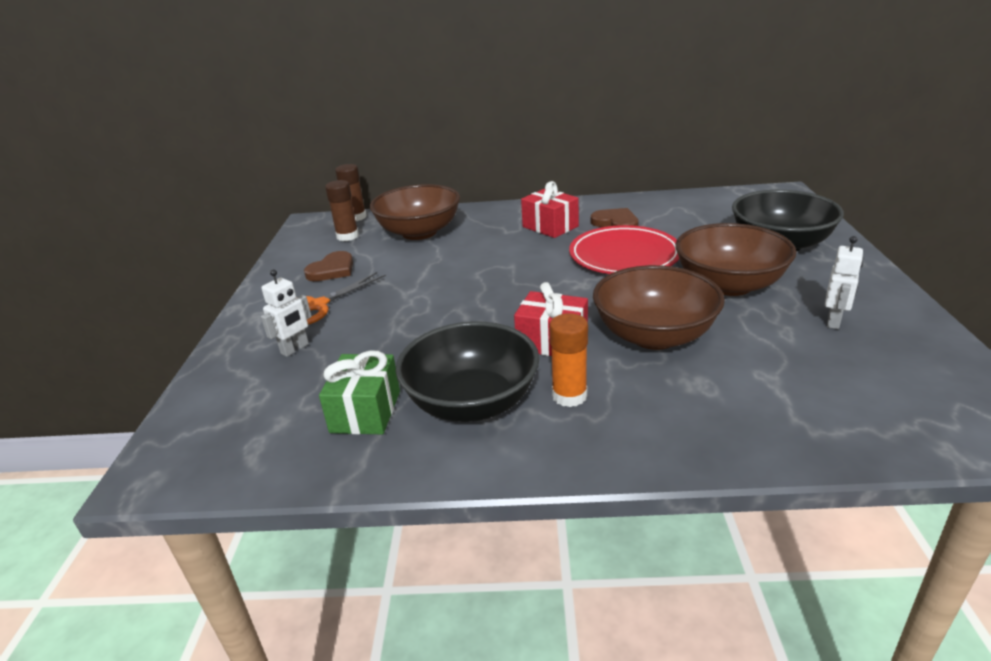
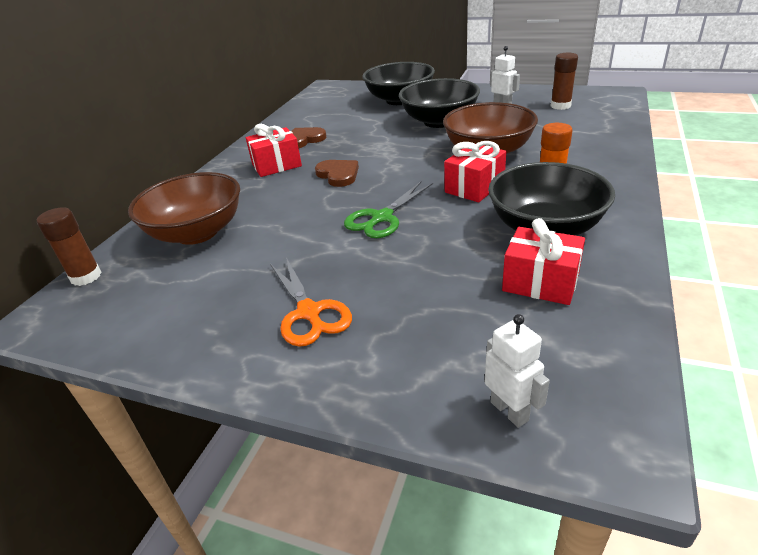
camera: 70 degrees left, 5 degrees up
(295, 349) = (399, 330): white robot -> white robot (509, 411)
(332, 270) = (223, 299): brown heart -> brown heart (338, 175)
(347, 236) = (138, 285): brown glue stick -> brown glue stick (560, 106)
(365, 411) = (540, 282): green gift -> red gift
(465, 302) = (382, 218): none -> green scissors
(624, 256) = (365, 145): red plate -> none
(729, 285) = (439, 121): brown bowl -> black bowl

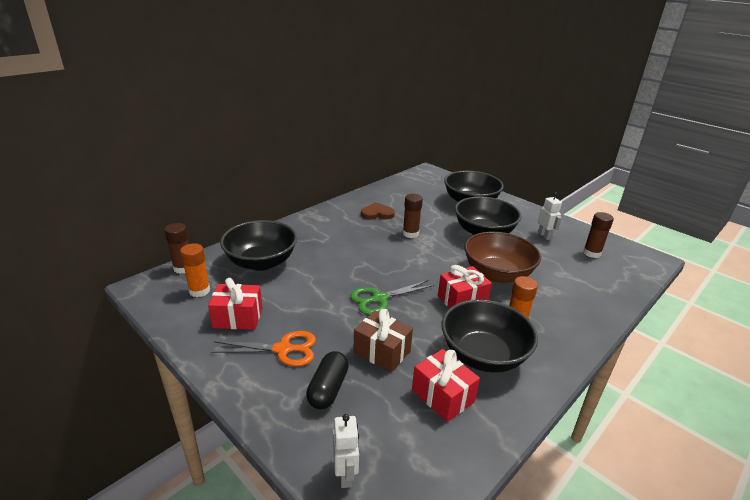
camera: 20 degrees right, 5 degrees down
(133, 293) = (199, 291): none -> orange glue stick
(197, 232) = (261, 262): brown bowl -> black bowl
(276, 165) = (344, 228): red gift -> red gift (238, 317)
(309, 313) = (283, 349): orange scissors -> orange scissors turned 90 degrees counterclockwise
(338, 175) = (378, 252): brown heart -> none
(360, 146) = (410, 233): none -> brown glue stick
(404, 330) = (328, 389): none -> black capsule
(433, 268) = (382, 352): none -> brown gift

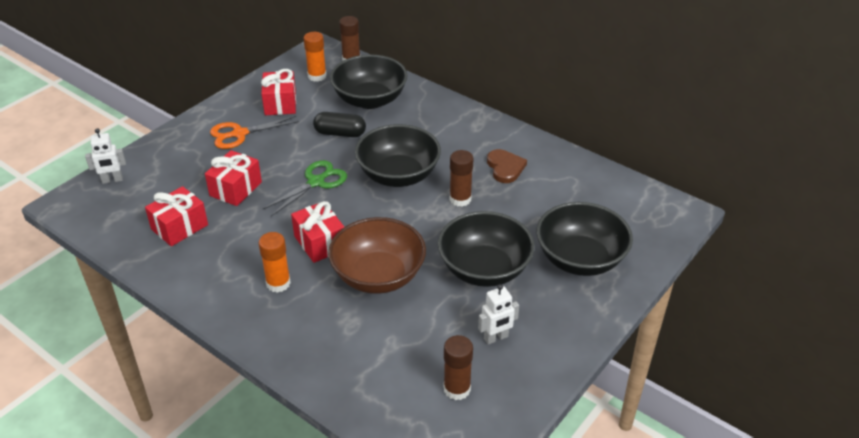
camera: 85 degrees right, 10 degrees up
(283, 349) = (239, 134): orange scissors -> orange scissors turned 75 degrees clockwise
(328, 389) = (193, 163): black capsule -> black capsule (340, 133)
(379, 299) = (316, 182): green scissors -> green scissors turned 75 degrees clockwise
(382, 352) = (235, 189): brown gift -> red gift
(483, 355) = (230, 255): black bowl -> black bowl (398, 175)

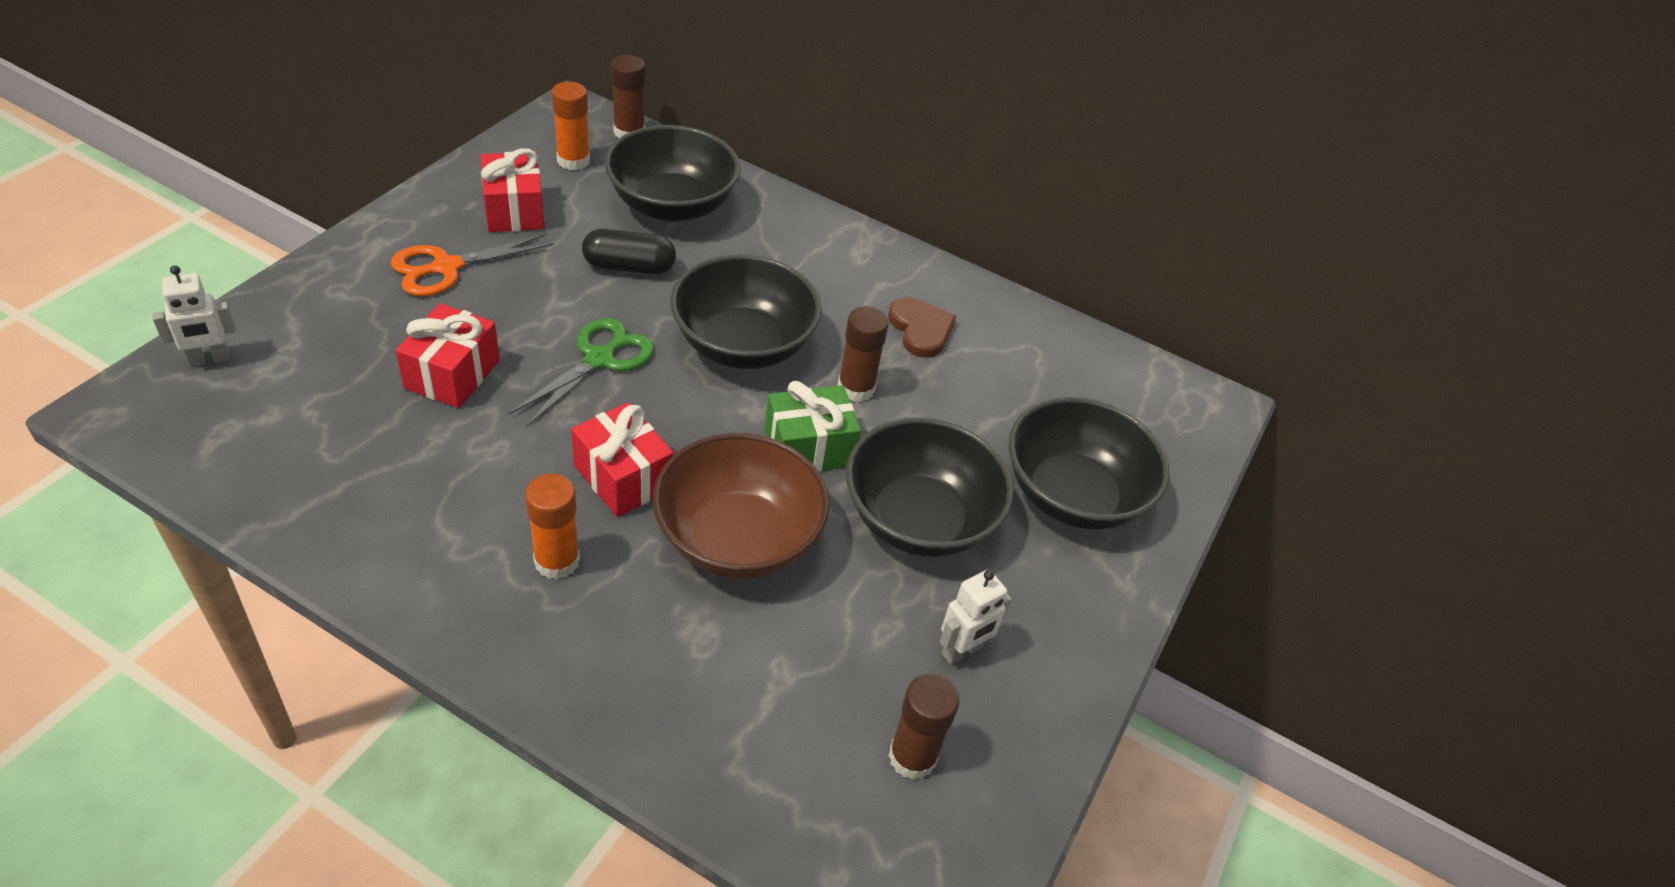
camera: 15 degrees left, 5 degrees up
(179, 227) = (353, 452): red gift -> none
(426, 230) = (808, 448): none -> green gift

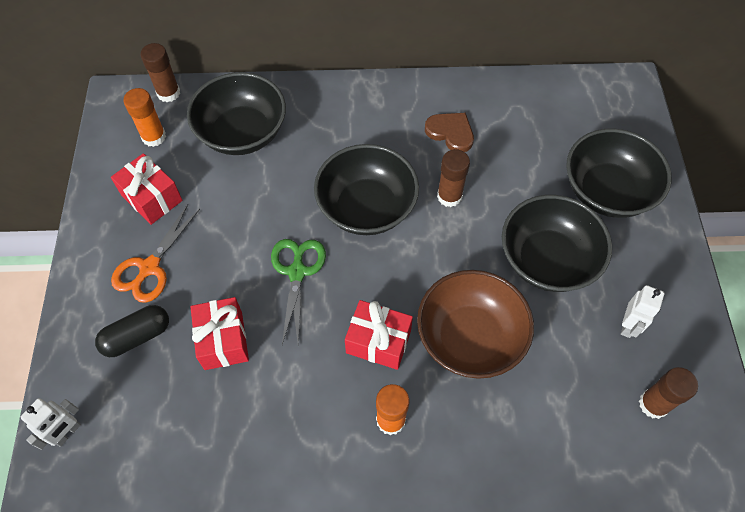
camera: 25 degrees left, 15 degrees up
(629, 267) = (256, 195): black capsule -> black capsule (137, 336)
(808, 448) = (457, 253): green gift -> none

